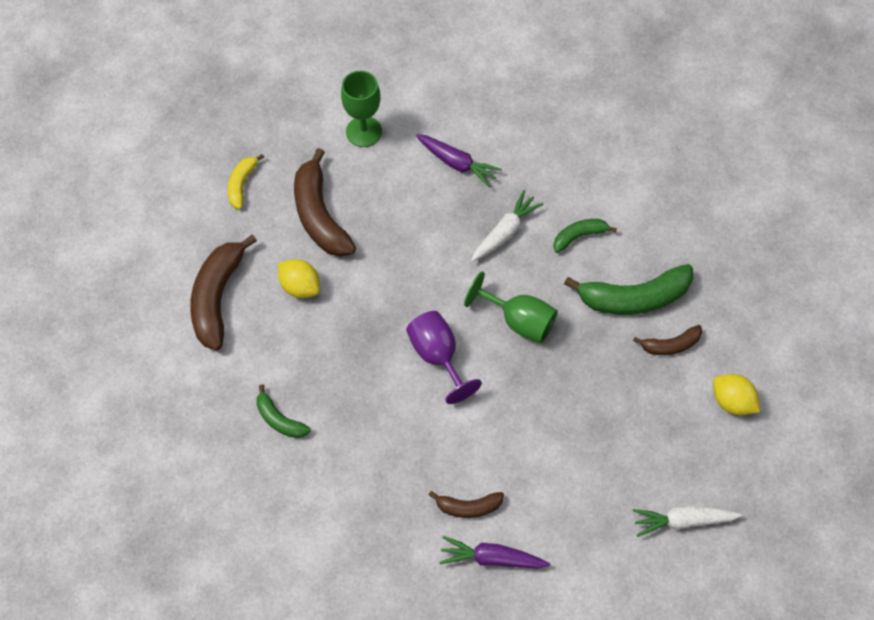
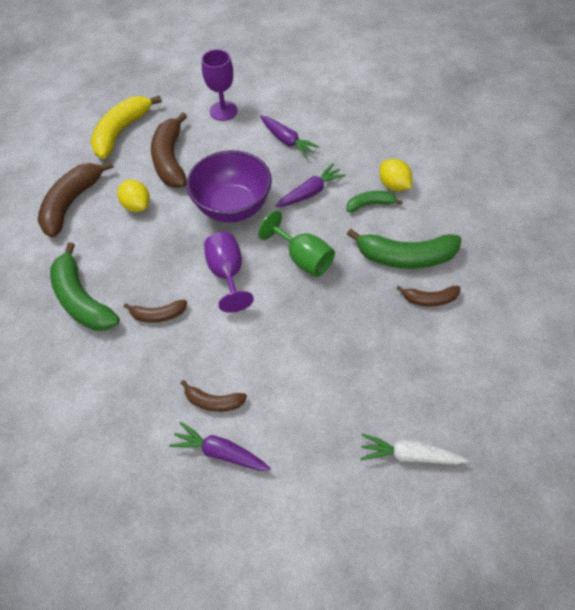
camera: 15 degrees right, 5 degrees down
(242, 184) = (121, 132): yellow banana -> yellow banana, size x1.87
(279, 419) = (82, 299): green banana -> green banana, size x1.87
(364, 131) = (223, 111): green goblet -> purple goblet
(375, 421) = (158, 315): none -> brown banana
(418, 269) = (233, 207): none -> purple bowl
(505, 232) = (310, 192): white carrot -> purple carrot
(732, 402) = (477, 356): yellow lemon -> yellow lemon (393, 185)

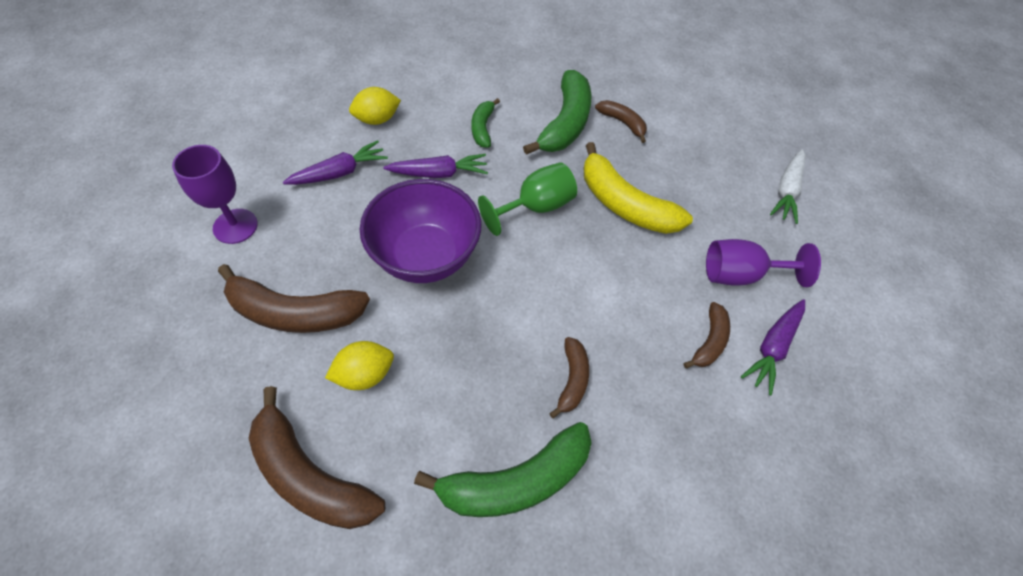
camera: 80 degrees left, 0 degrees up
(121, 132) = (187, 372): yellow banana -> yellow banana (624, 204)
(227, 274) = (532, 287): purple goblet -> purple goblet (741, 275)
(310, 192) = (439, 173): purple carrot -> purple carrot turned 105 degrees clockwise
(393, 185) = (464, 102): yellow lemon -> yellow lemon (377, 119)
(429, 299) = (622, 123): brown banana -> brown banana turned 60 degrees counterclockwise

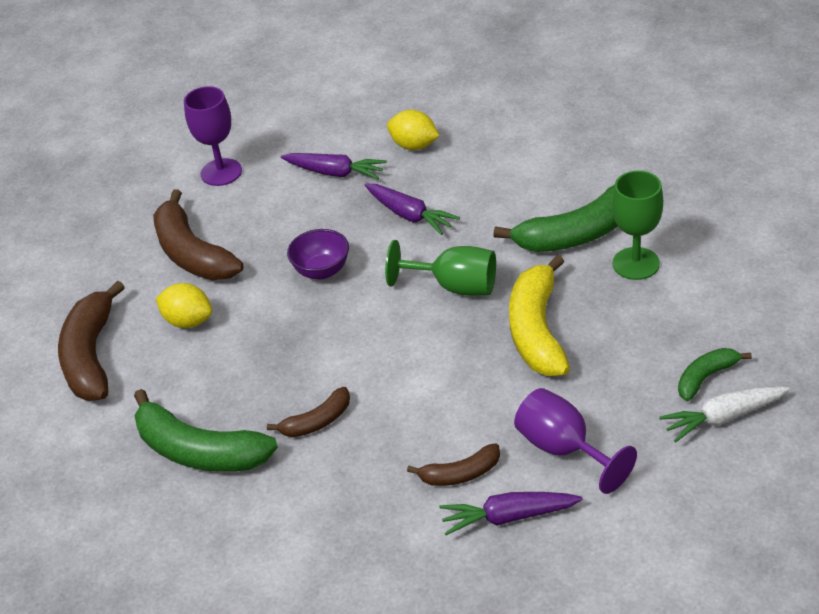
camera: 55 degrees right, 15 degrees down
(425, 256) = (322, 271): purple bowl -> purple bowl, size x0.52
(483, 128) = (494, 198): green banana -> green banana (706, 377)
(622, 123) = (636, 263): brown banana -> green goblet

